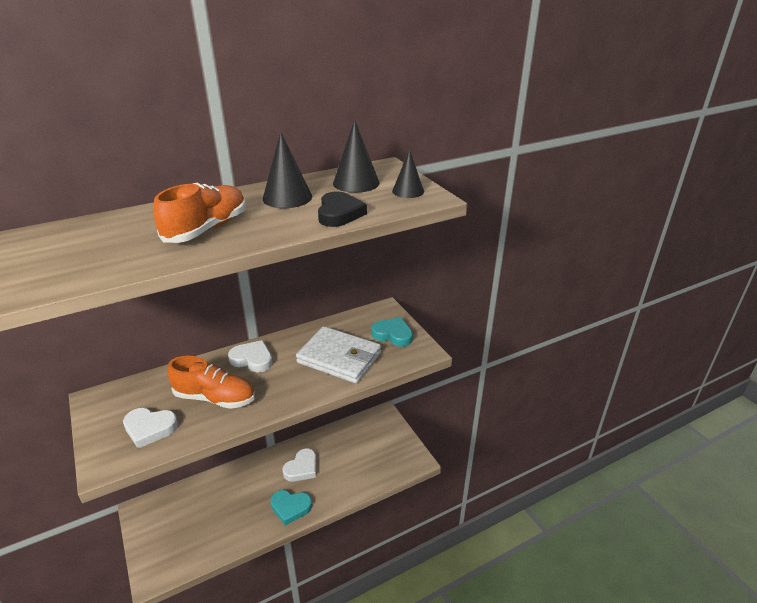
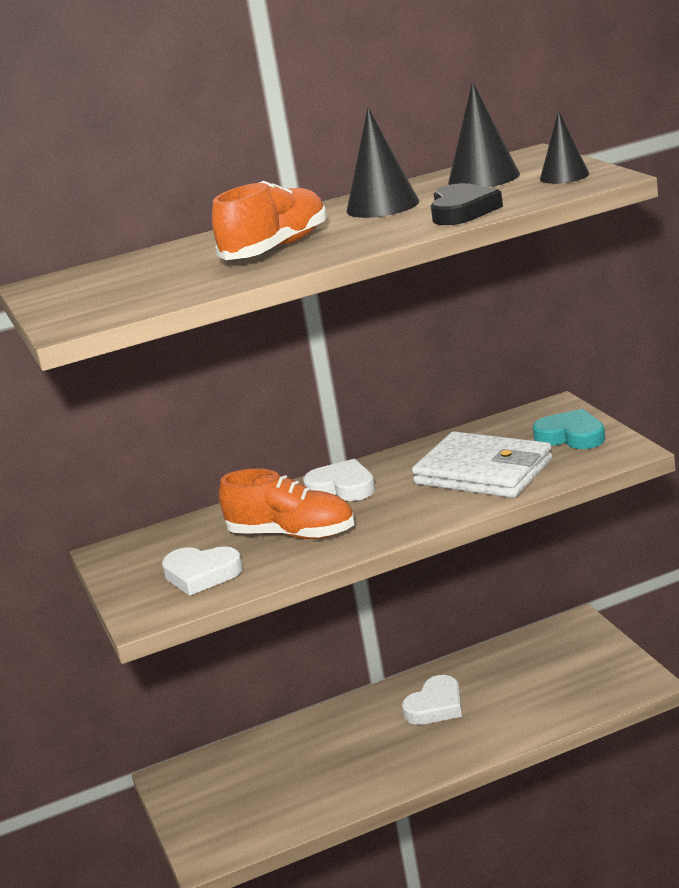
camera: 10 degrees right, 10 degrees down
(290, 507) = (422, 758): turquoise heart -> none

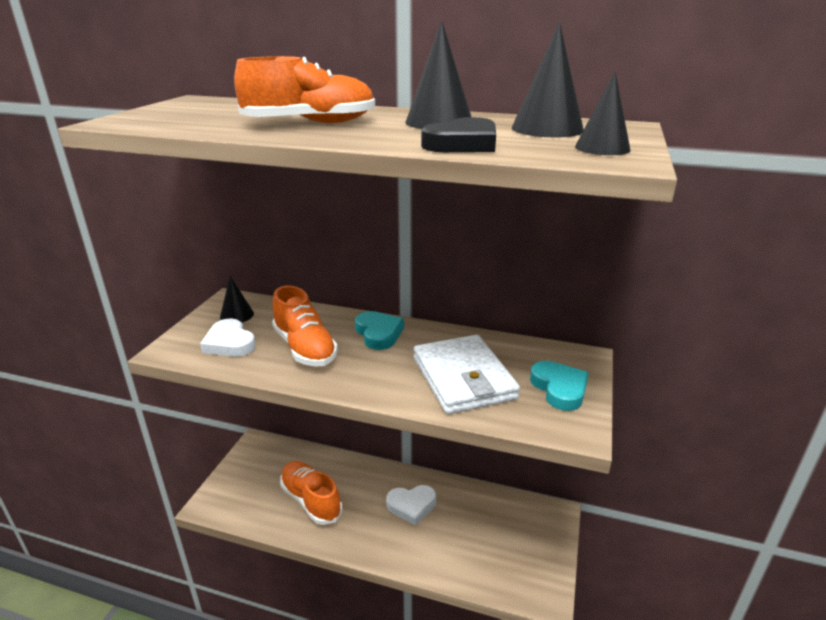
camera: 35 degrees right, 5 degrees up
(153, 556) = (237, 315): none -> black cone
(322, 772) = (311, 500): none -> orange shoe
(342, 487) = (378, 333): white heart -> turquoise heart

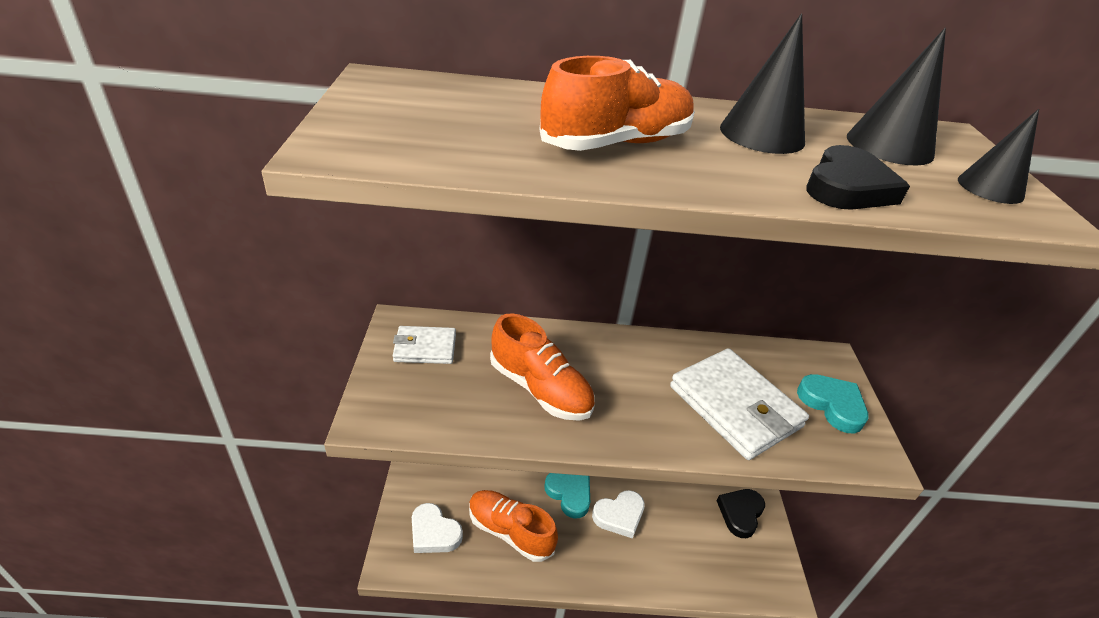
camera: 20 degrees left, 10 degrees up
(229, 343) = (443, 394): white heart -> white heart (434, 532)
(237, 315) = (425, 348): black cone -> white wallet
(378, 333) = (610, 355): turquoise heart -> turquoise heart (569, 494)
(530, 525) = (740, 513): none -> black heart

